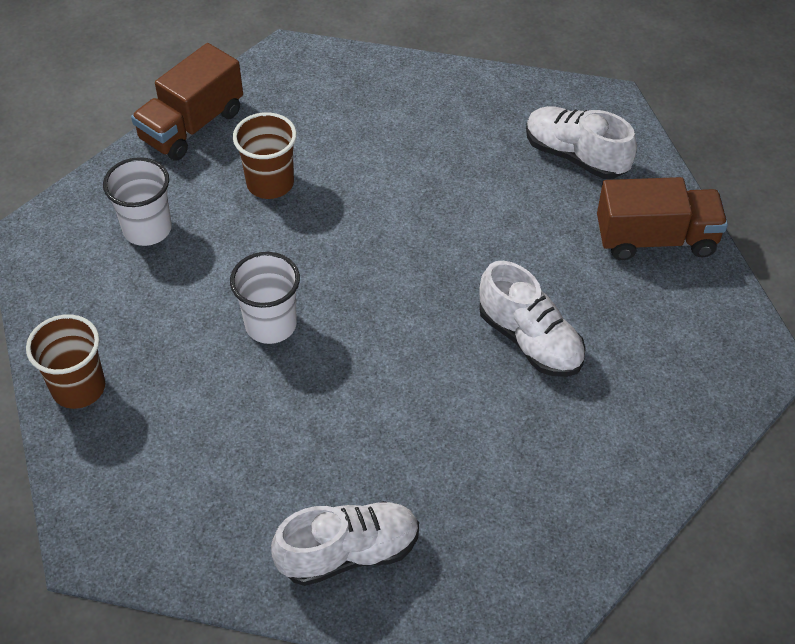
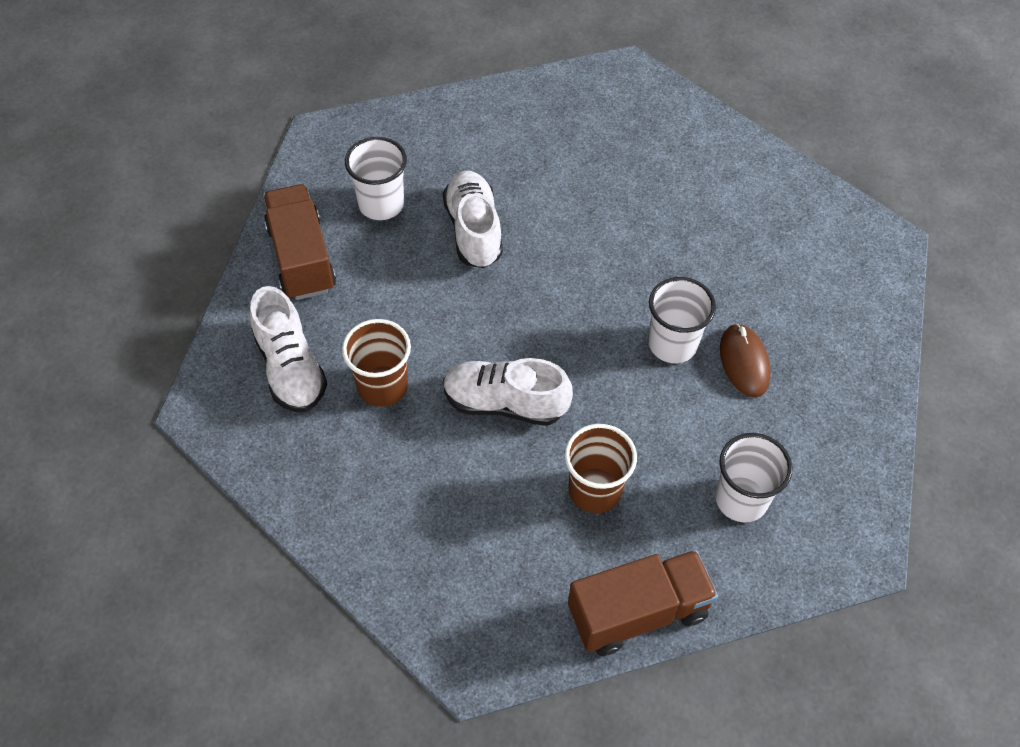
camera: 150 degrees left, 5 degrees up
(78, 388) = (861, 368): brown cup -> brown cup (382, 386)
(195, 340) = (744, 362): none -> brown mouse
(349, 553) = (705, 159): white shoe -> white shoe (505, 403)
(637, 322) = (381, 204): none -> white cup
(655, 239) = (301, 258): brown truck -> brown truck turned 45 degrees clockwise

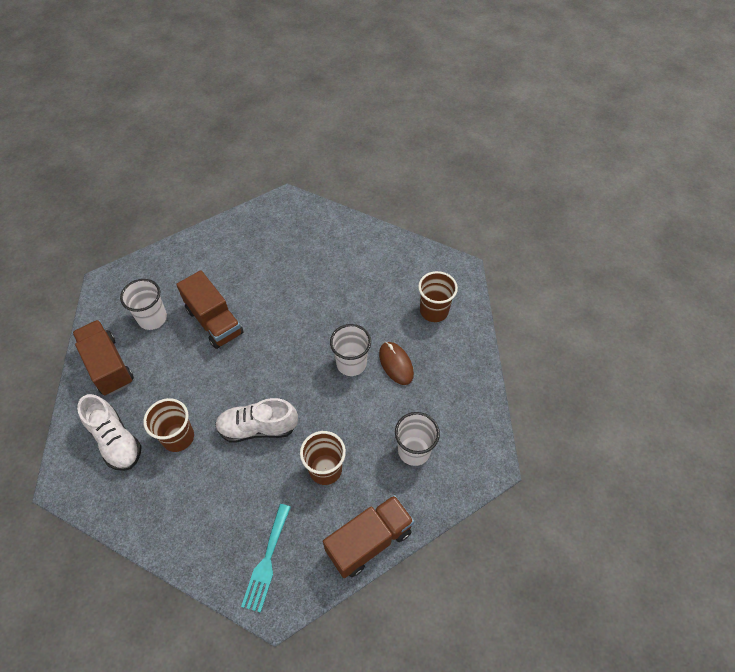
camera: 15 degrees left, 0 degrees up
(473, 230) = (214, 321): white shoe -> brown truck
(475, 598) = (267, 561): none -> turquoise fork
(826, 296) = (434, 311): none -> brown cup

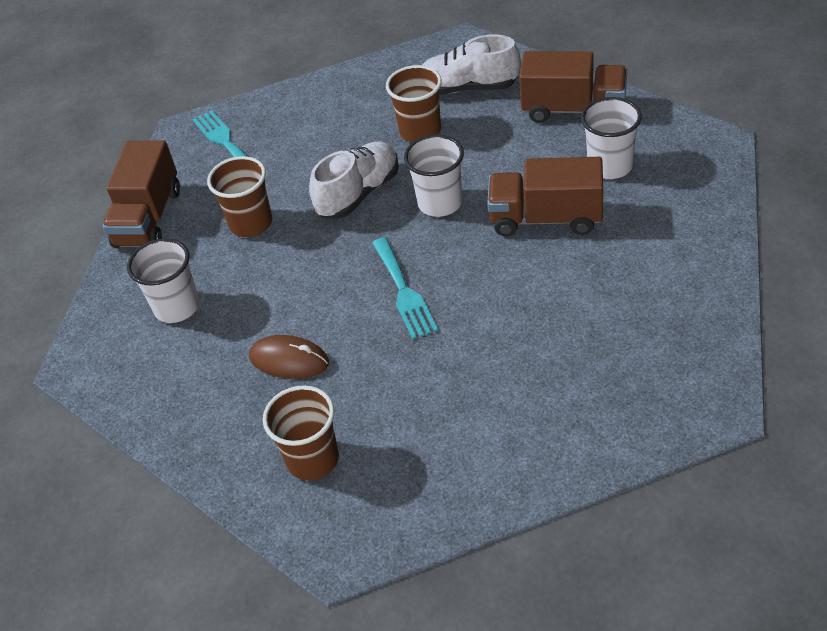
camera: 140 degrees right, 10 degrees down
(313, 348) = (404, 292): none -> turquoise fork
(351, 363) = (341, 316): white cup -> white cup (440, 203)

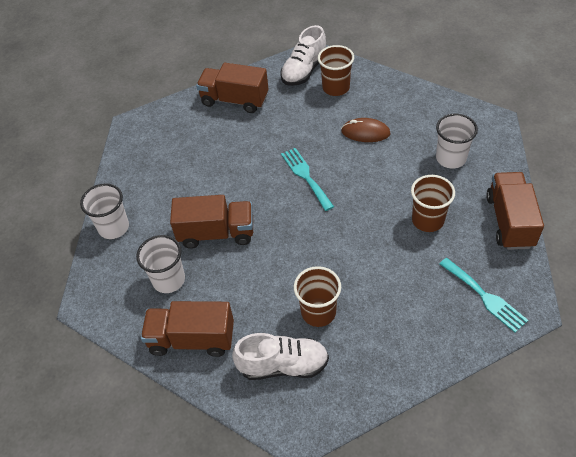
camera: 170 degrees right, 5 degrees up
(359, 193) = (354, 248): white shoe -> white shoe (304, 70)
(440, 203) = (292, 243): white cup -> white cup (114, 227)
(514, 448) = (234, 100): none -> brown truck

